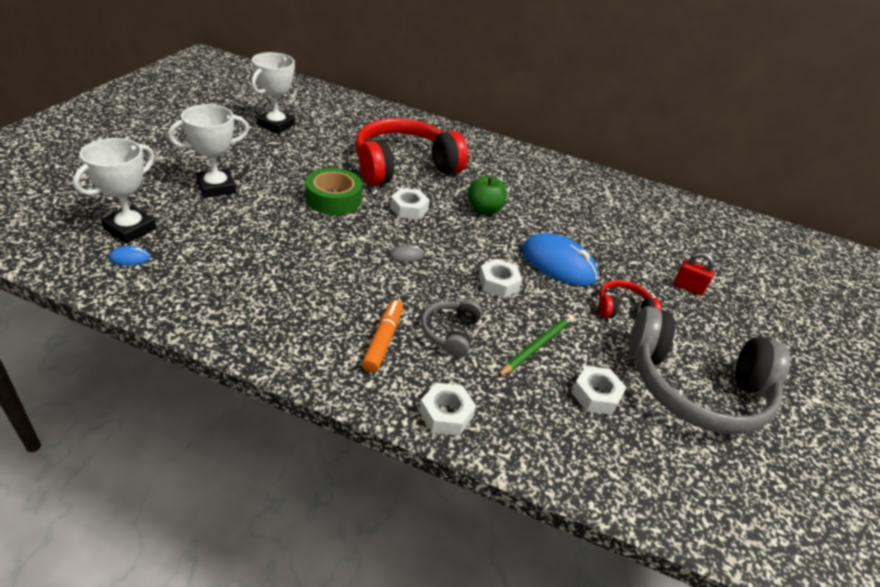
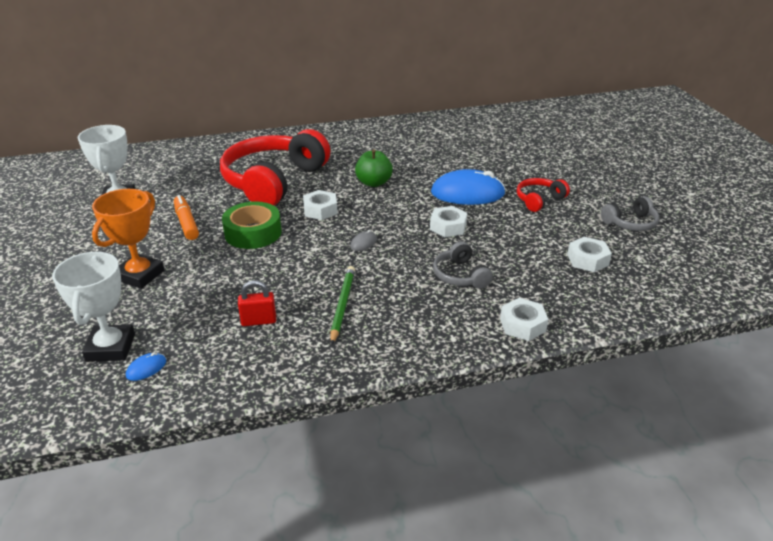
camera: 30 degrees left, 5 degrees down
(216, 187) = (140, 275): white trophy -> orange trophy
(383, 341) = (425, 306): orange marker -> orange marker (186, 223)
(537, 347) = (521, 252): green pencil -> green pencil (342, 305)
(688, 288) = (558, 167): red padlock -> red padlock (259, 321)
(695, 388) = (630, 223): grey headphones -> grey headphones, size x0.45

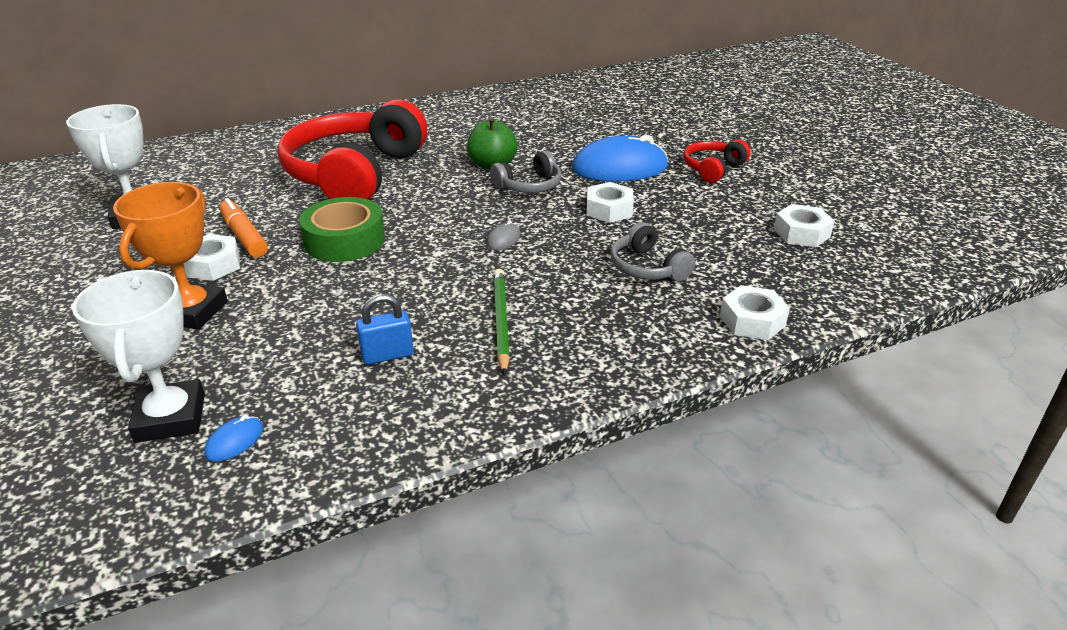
camera: 10 degrees left, 0 degrees up
(259, 321) = (387, 355): red padlock -> blue padlock
(320, 210) = (430, 204): white nut -> white nut (213, 265)
(630, 223) = (835, 186): grey headphones -> grey headphones (529, 186)

